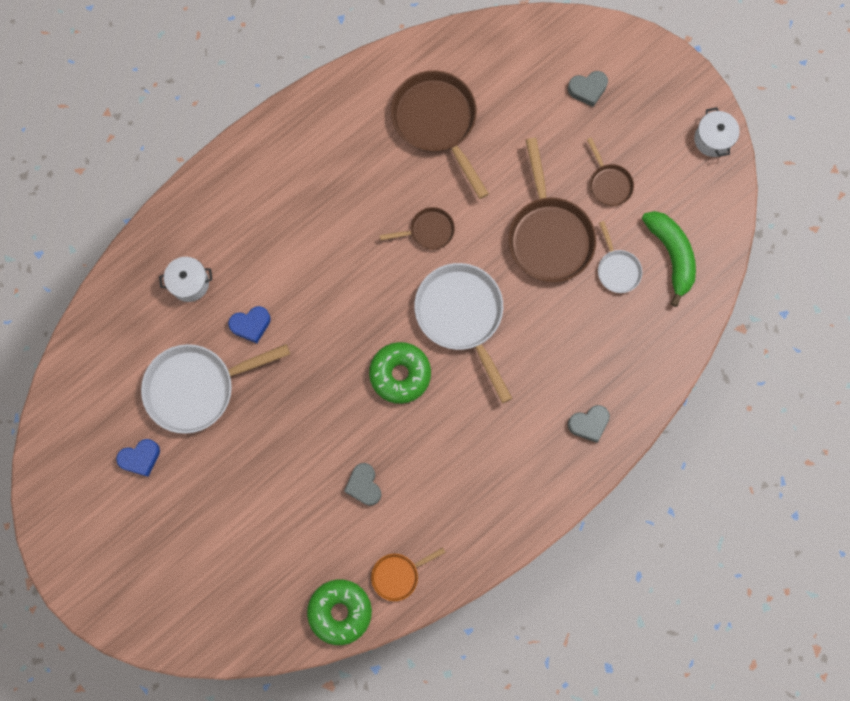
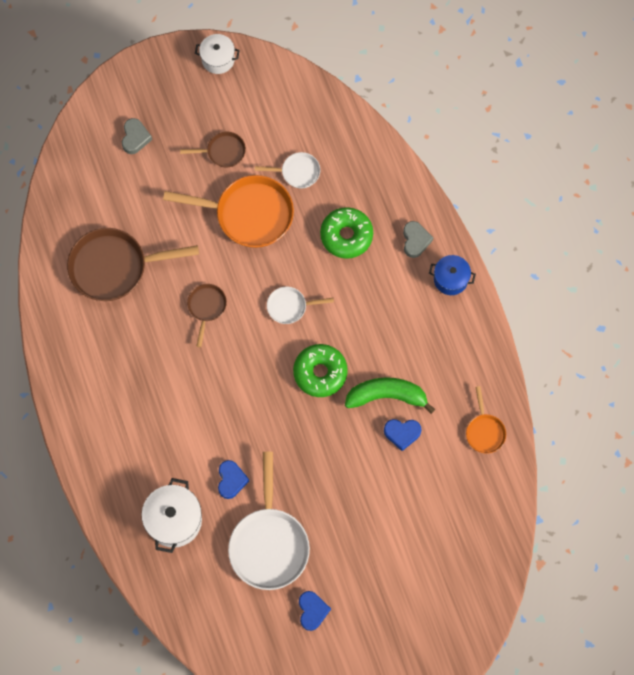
camera: 70 degrees left, 5 degrees down
(189, 283) = (174, 520): white pot -> white pot, size x1.54
(340, 611) = (498, 488): green donut -> green donut (346, 235)
(364, 485) = (402, 433): grey heart -> blue heart
(462, 316) = (290, 306): white pan -> white pan, size x0.51
(549, 236) = (249, 214): brown pan -> orange pan
(559, 478) = (450, 279): none -> blue pot
(671, 255) = (302, 127): green banana -> green banana (387, 396)

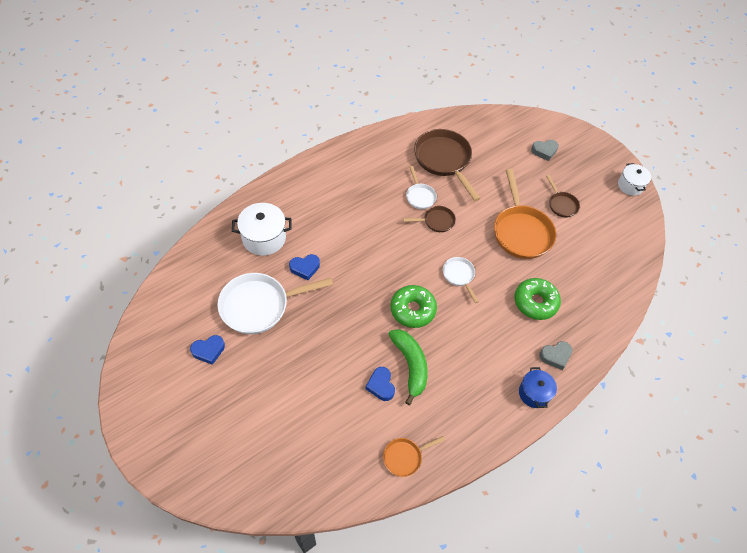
camera: 70 degrees right, 15 degrees down
(297, 172) = (570, 256): white pan -> white pan (420, 196)

